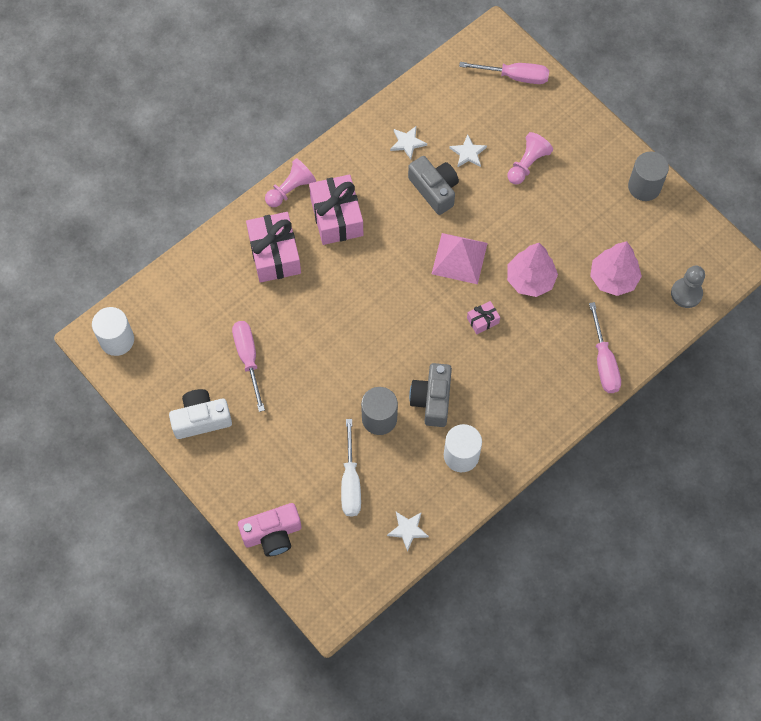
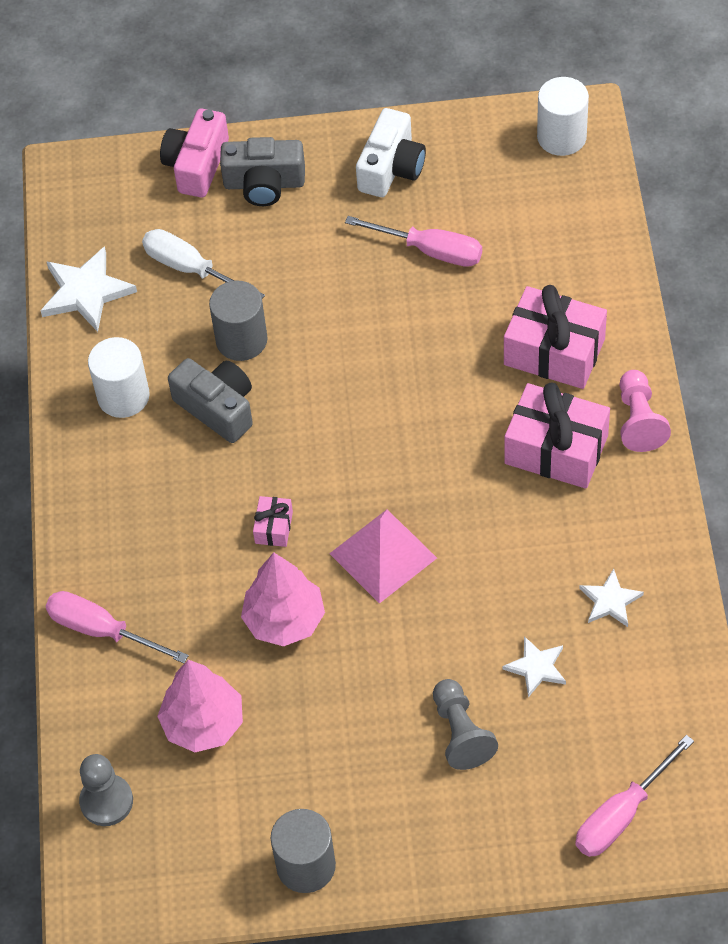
camera: 130 degrees right, 10 degrees down
(408, 530) = (86, 292): white star -> white star, size x1.67
(434, 189) = (509, 589): grey camera -> grey camera (264, 184)
(527, 164) = (461, 733): pink pawn -> grey pawn

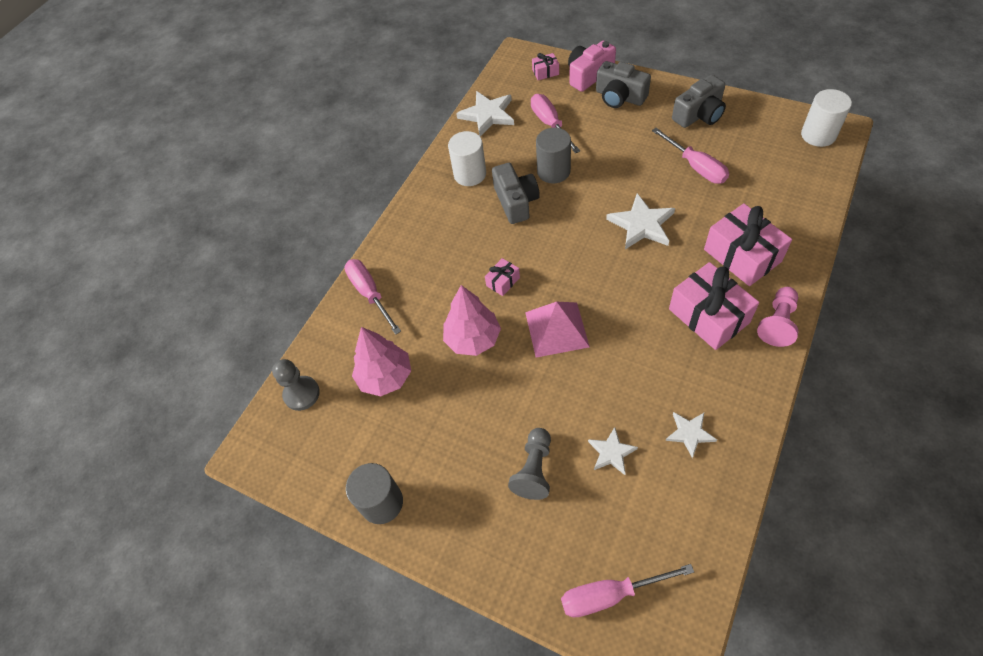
camera: 35 degrees right, 0 degrees up
(128, 185) = (545, 72): none -> pink gift
(190, 269) = (550, 124): white screwdriver -> pink screwdriver
(391, 168) = (699, 114): white camera -> grey camera
(407, 365) = (641, 224): none -> white star

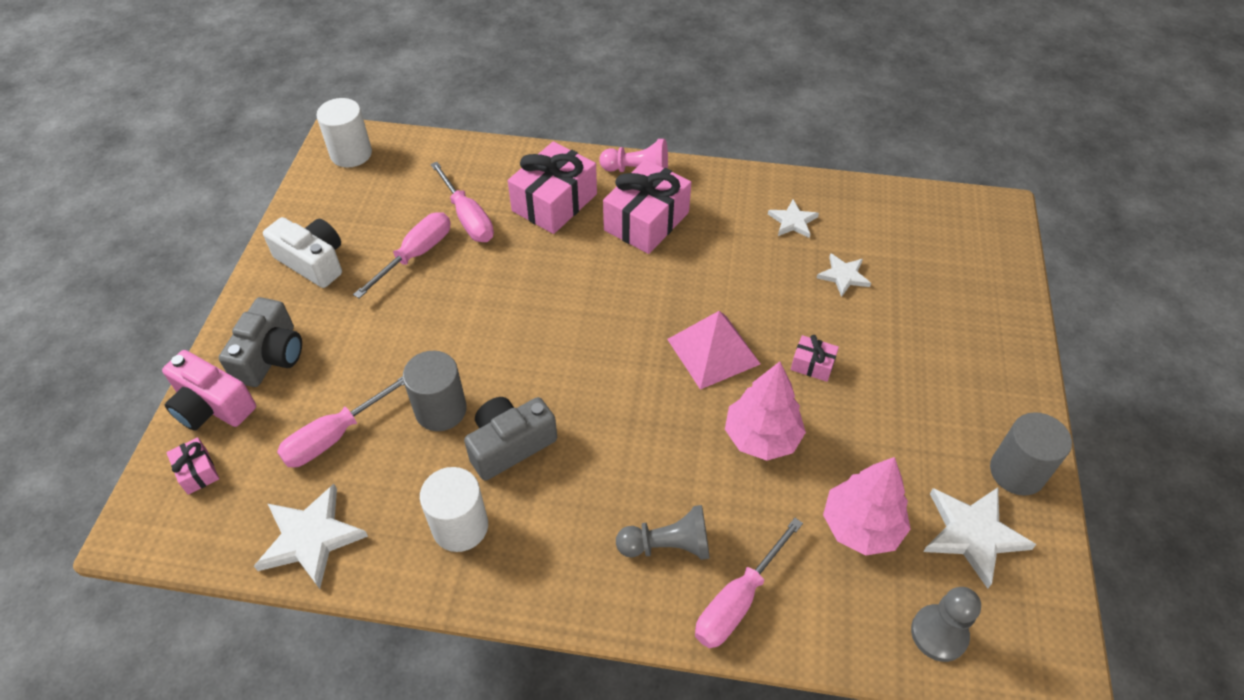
camera: 115 degrees left, 5 degrees down
(503, 281) = (660, 426): pink gift -> pink gift (812, 365)
(534, 469) = (896, 335): grey pawn -> grey pawn (667, 545)
(610, 594) = (978, 256): pink screwdriver -> pink screwdriver (468, 218)
(641, 224) = (526, 295): white star -> white star (973, 534)
(699, 114) = (313, 262): grey camera -> white camera

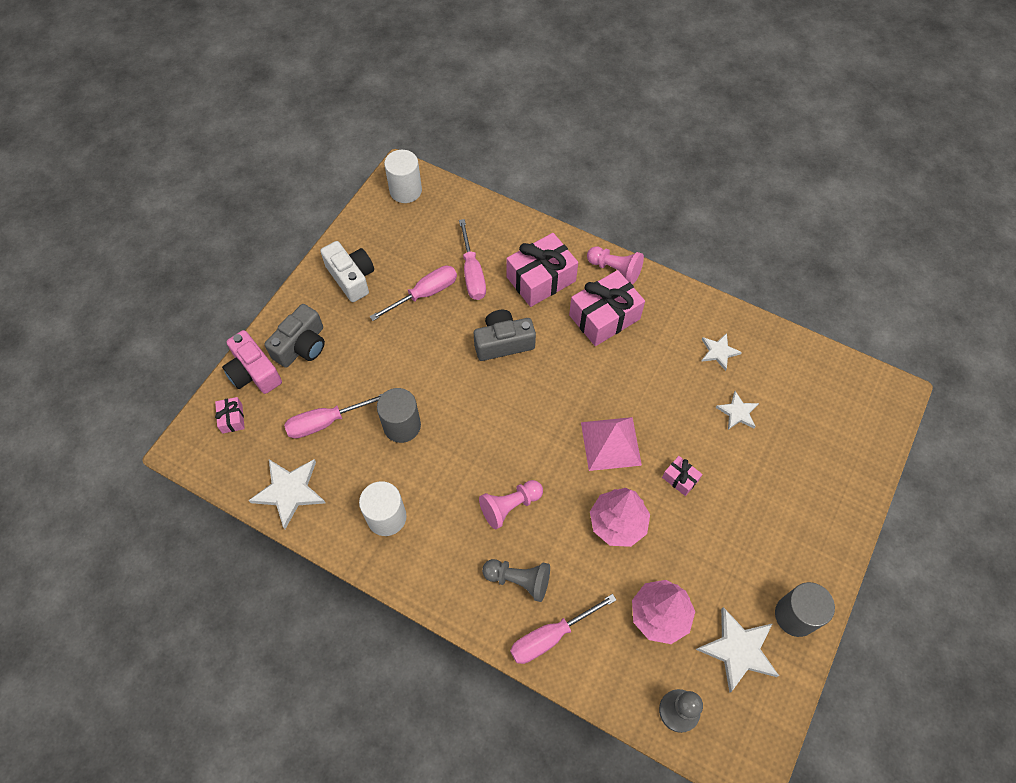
camera: 20 degrees right, 10 degrees up
(510, 445) = (439, 468): grey camera -> grey camera (503, 343)
(619, 460) = (510, 506): none -> pink pawn

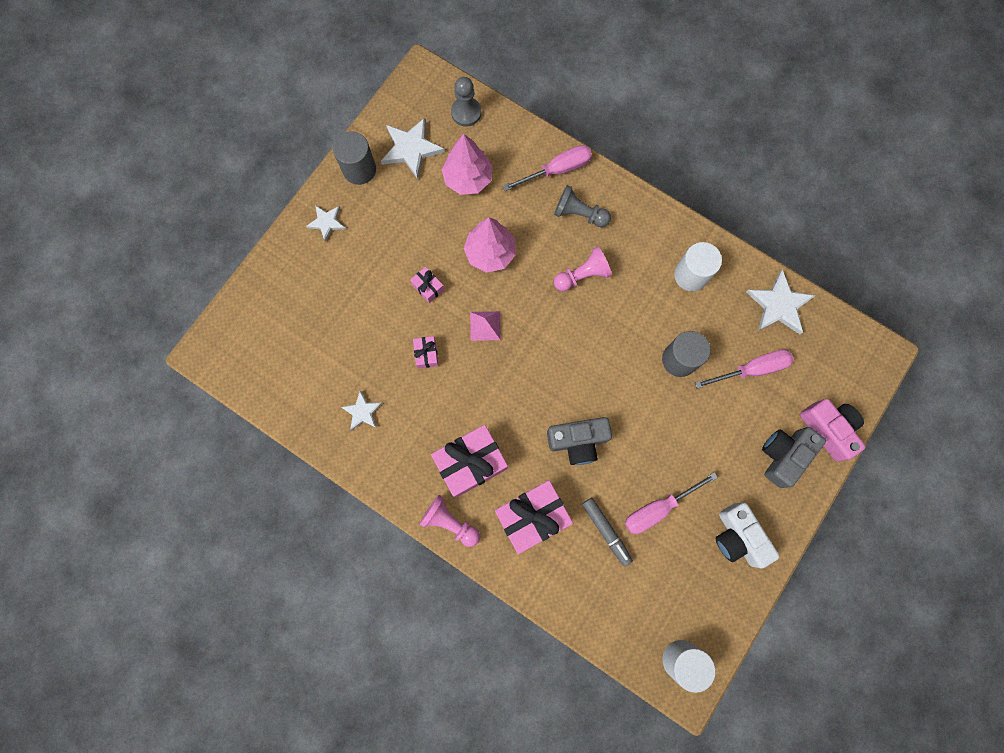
camera: 175 degrees left, 15 degrees up
(232, 418) = (842, 380): pink gift -> pink gift (426, 354)
(472, 273) = (606, 531): pink screwdriver -> grey marker
(610, 443) = (485, 325): pink pyramid -> pink pyramid, size x0.61
(737, 412) = (360, 346): white star -> white star (327, 222)

